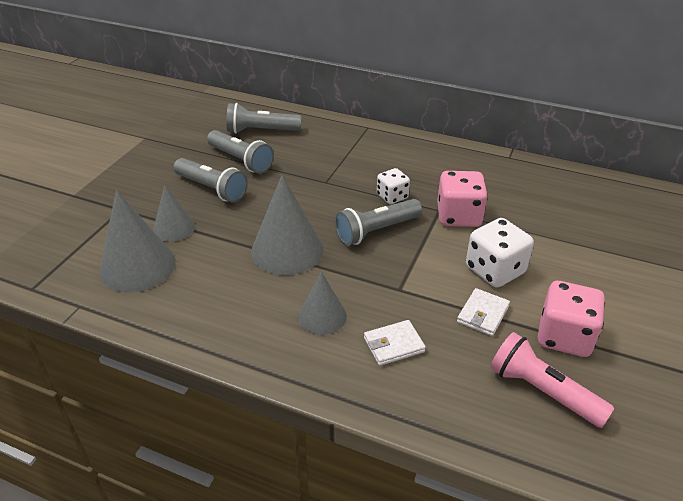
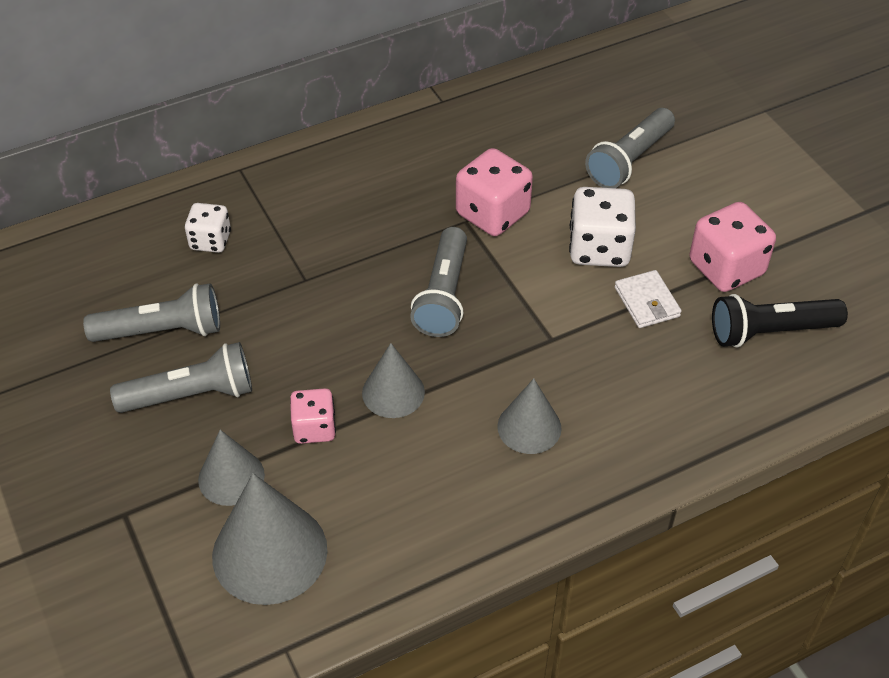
camera: 50 degrees left, 10 degrees up
(233, 237) = (314, 428): none -> pink dice
(261, 131) = (118, 271): grey flashlight -> grey flashlight (629, 160)
(287, 250) = (393, 392): grey cone -> grey cone, size x0.60
(392, 197) = (400, 242): white dice -> white dice (210, 241)
(394, 345) = (623, 396): white wallet -> none
(542, 391) = (770, 332): pink flashlight -> black flashlight

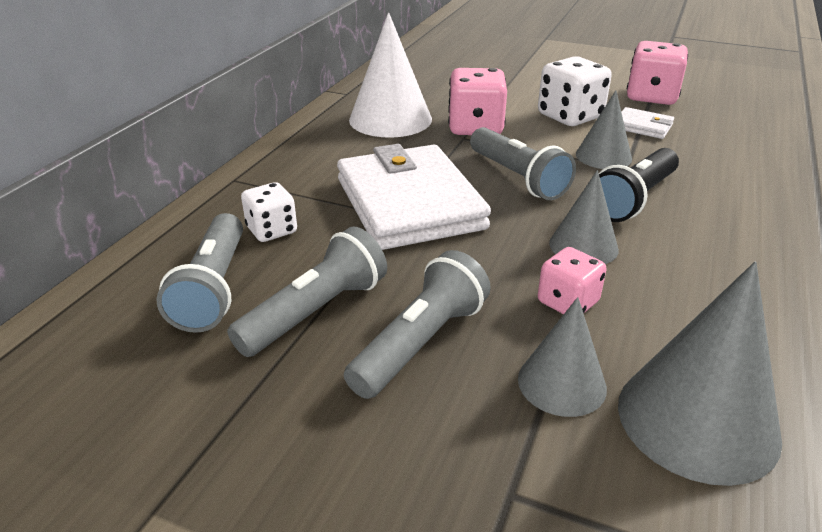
camera: 40 degrees left, 15 degrees down
(328, 272) = (409, 204): none -> white wallet
(435, 160) = (390, 119): none -> white cone
(529, 427) = (704, 215): grey cone -> grey cone (603, 156)
(629, 160) = (513, 77): grey flashlight -> grey flashlight (214, 288)
(770, 332) = (726, 111): black flashlight -> black flashlight (634, 199)

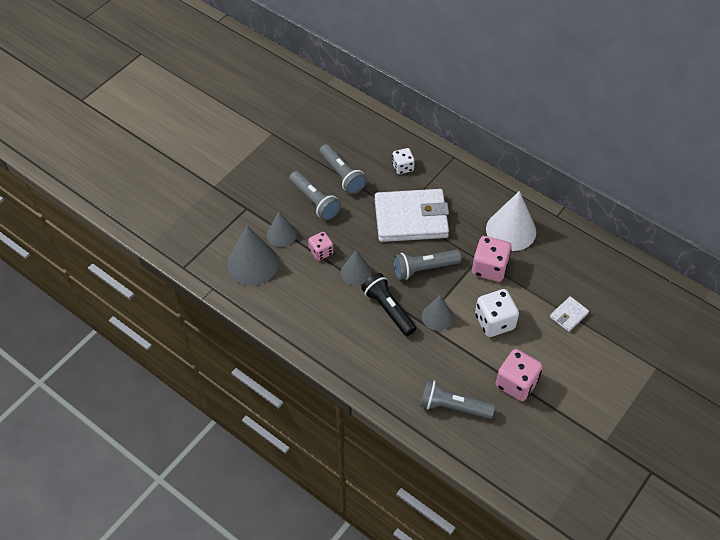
camera: 105 degrees right, 20 degrees up
(214, 288) = (367, 147): grey flashlight -> grey flashlight (453, 407)
(642, 126) = (470, 355): white wallet -> white wallet (568, 315)

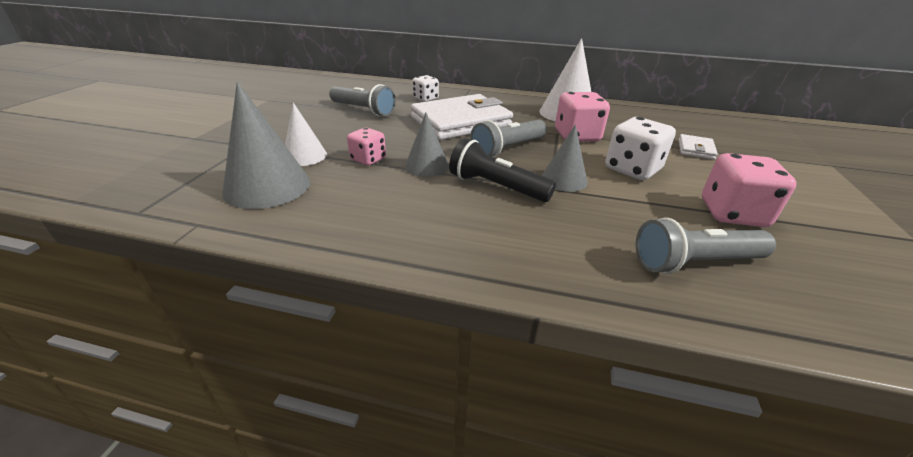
camera: 25 degrees left, 20 degrees down
(281, 234) = (304, 156): grey cone -> white cone
(314, 201) = (339, 128): grey flashlight -> none

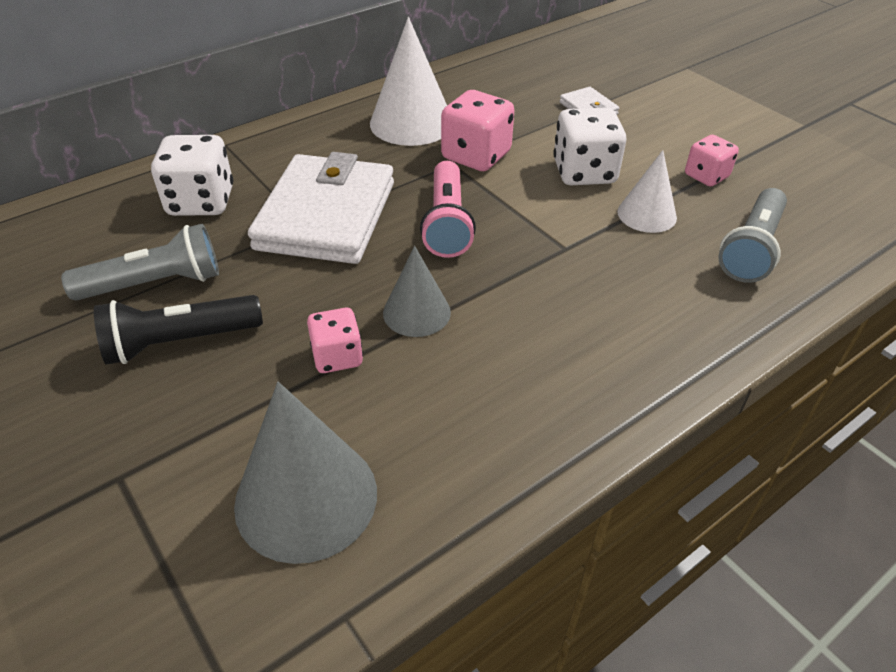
camera: 50 degrees left, 10 degrees up
(304, 156) = (248, 419): white cone -> white cone (647, 214)
(425, 99) = (201, 202): white dice -> white dice, size x1.62
(496, 187) = (524, 285): black flashlight -> black flashlight (180, 342)
(508, 149) = (447, 223): grey flashlight -> pink flashlight
(563, 179) = (558, 229): grey cone -> none
(732, 213) = (706, 176): pink dice -> pink dice, size x0.62

